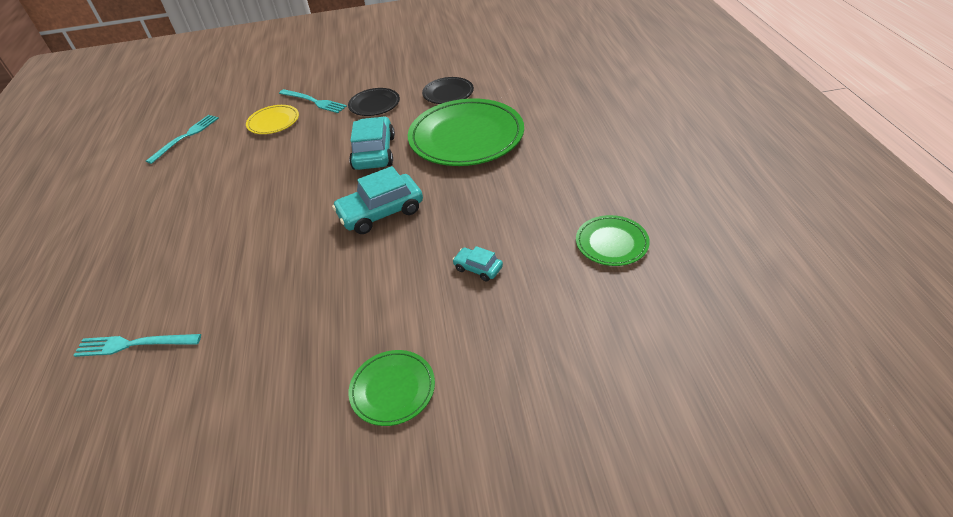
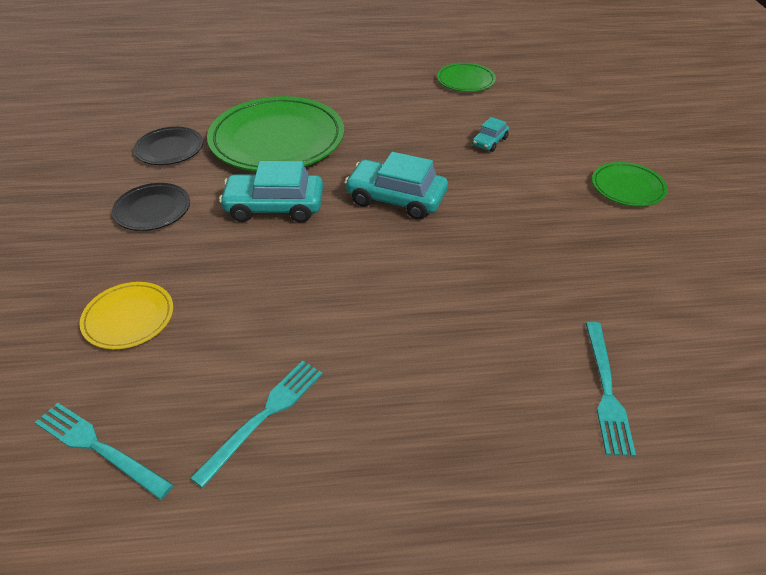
camera: 90 degrees left, 0 degrees up
(314, 101) = (95, 274): turquoise fork -> turquoise fork (264, 416)
(381, 212) = (396, 199): turquoise car -> turquoise car turned 135 degrees clockwise

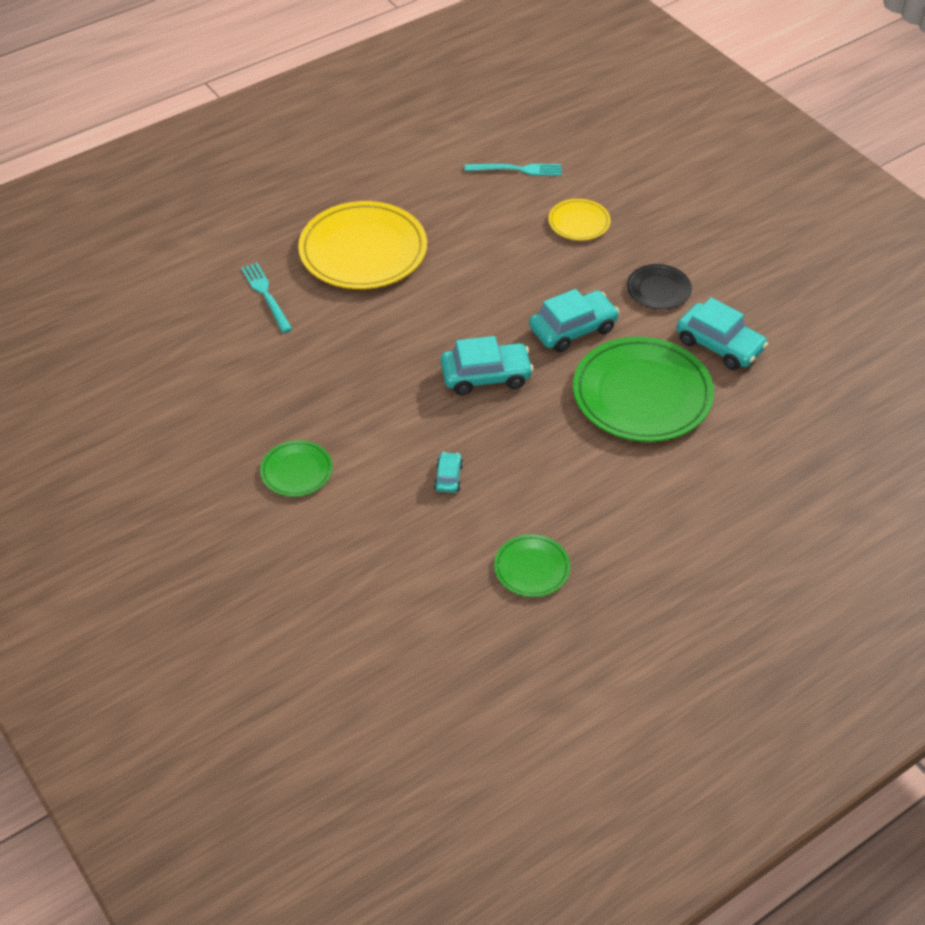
camera: 150 degrees right, 5 degrees up
(169, 149) = (719, 345): black plate -> turquoise car
(264, 416) = (449, 211): turquoise fork -> none
(432, 403) = (363, 251): none -> yellow plate

